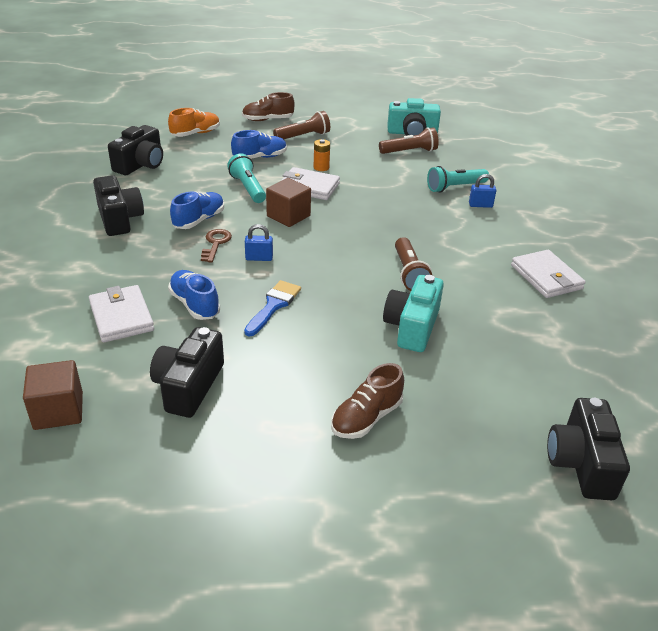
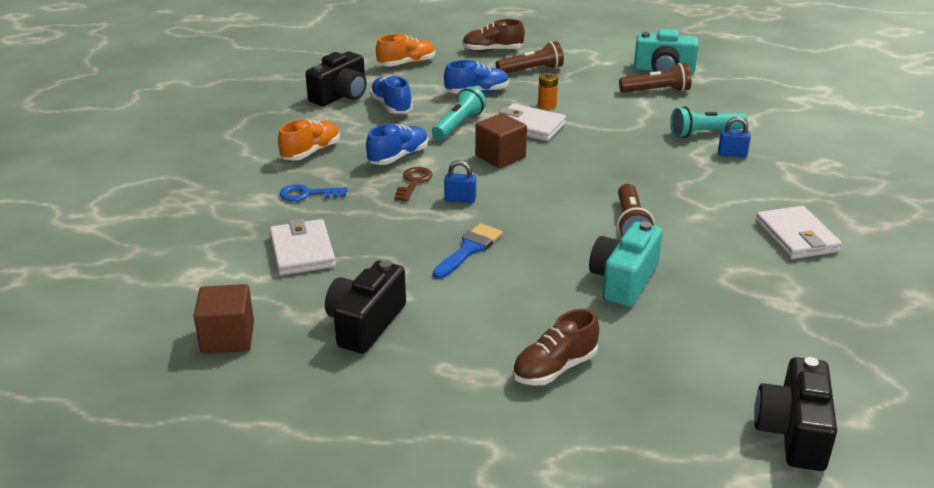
camera: 10 degrees right, 5 degrees down
(119, 219) = (311, 152): black camera -> orange shoe
(120, 260) = (307, 194): none -> blue key
(194, 304) = (382, 243): blue shoe -> blue shoe (391, 106)
(248, 188) = (458, 125): turquoise flashlight -> turquoise flashlight turned 45 degrees clockwise

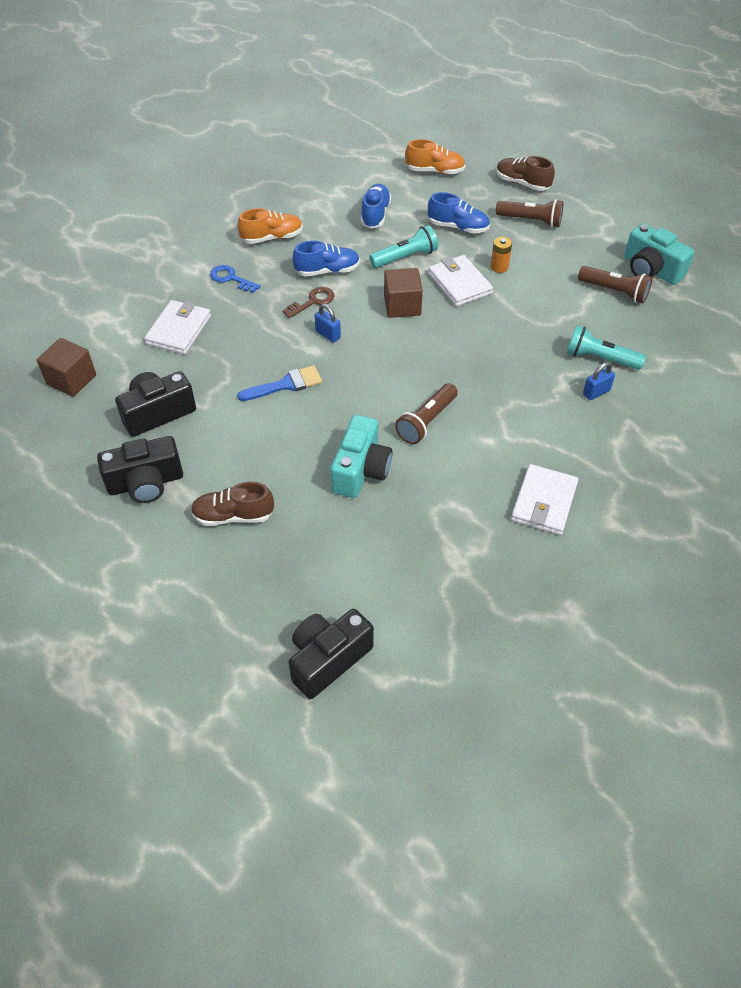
camera: 35 degrees right, 20 degrees up
(341, 96) = (349, 186): black camera -> black camera (146, 483)
(623, 280) = (361, 470): turquoise camera -> turquoise camera turned 135 degrees clockwise
(732, 154) = (596, 392): blue padlock -> blue padlock turned 75 degrees counterclockwise

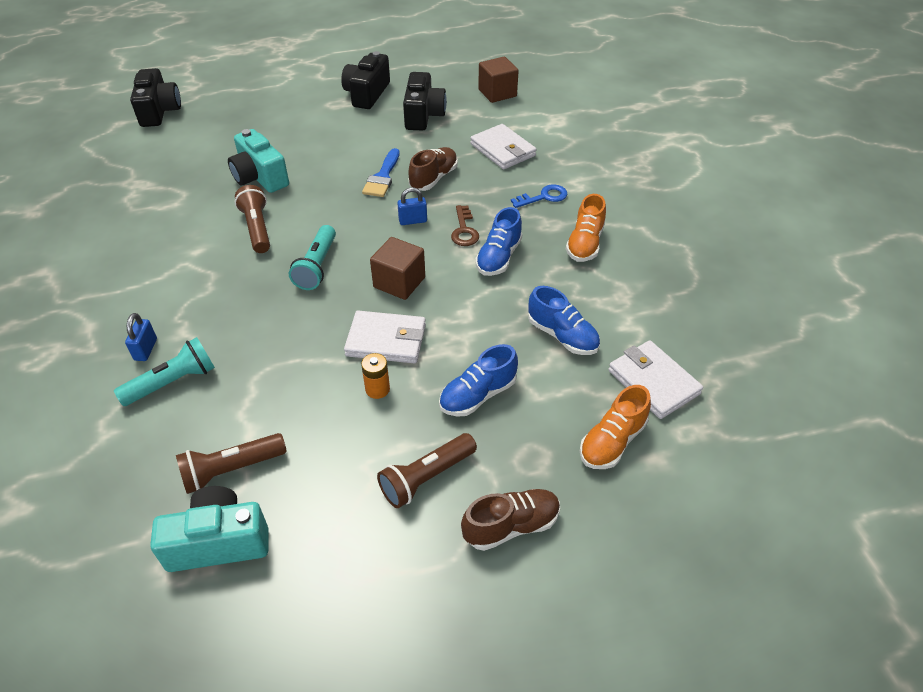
camera: 125 degrees right, 5 degrees down
(233, 516) = (298, 115): brown shoe -> brown shoe (433, 178)
(405, 257) = (467, 321): turquoise flashlight -> turquoise flashlight (317, 266)
(544, 502) = (110, 247): white wallet -> white wallet (653, 382)

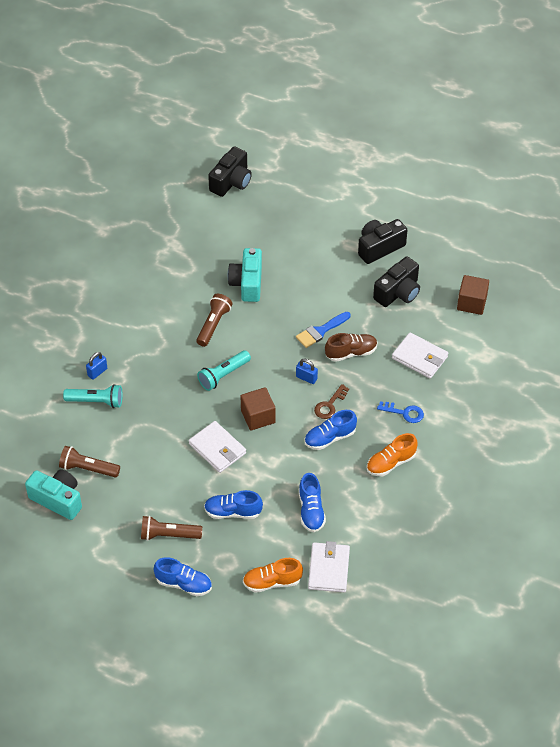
camera: 40 degrees right, 5 degrees up
(377, 389) = (188, 474): orange battery -> none
(502, 150) = (419, 357): white wallet -> white wallet turned 60 degrees counterclockwise
(511, 526) = (184, 584): brown shoe -> blue shoe

